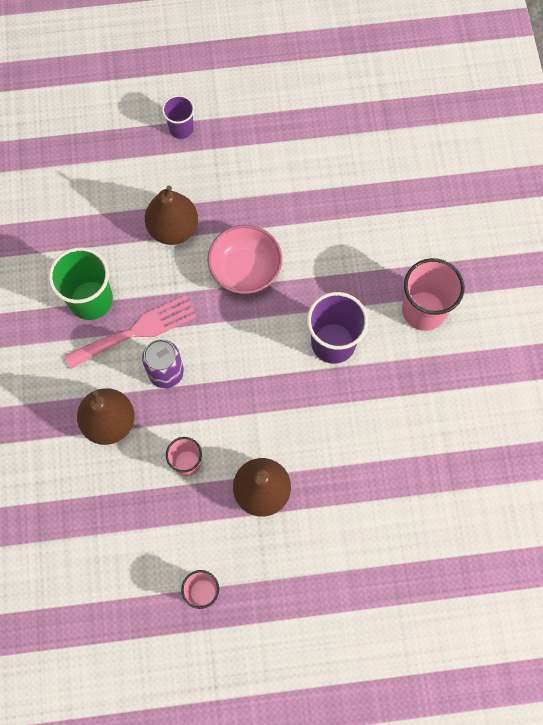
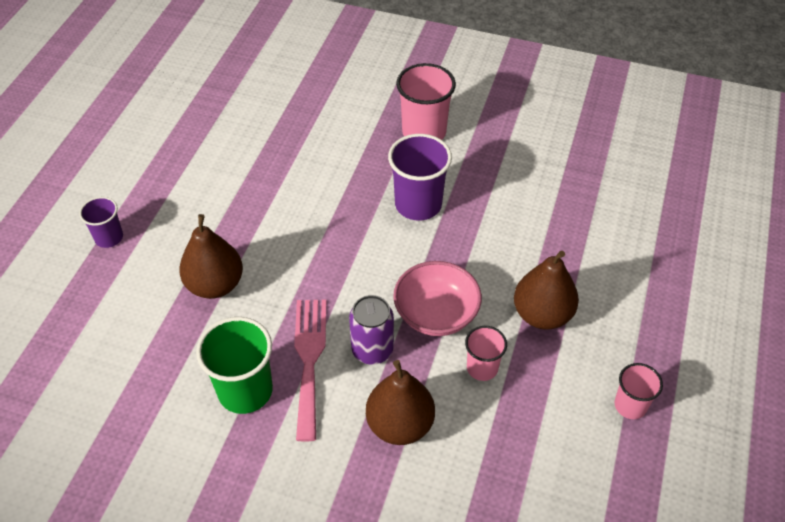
camera: 65 degrees left, 20 degrees down
(245, 269) = (301, 242): pink bowl -> pink bowl (436, 314)

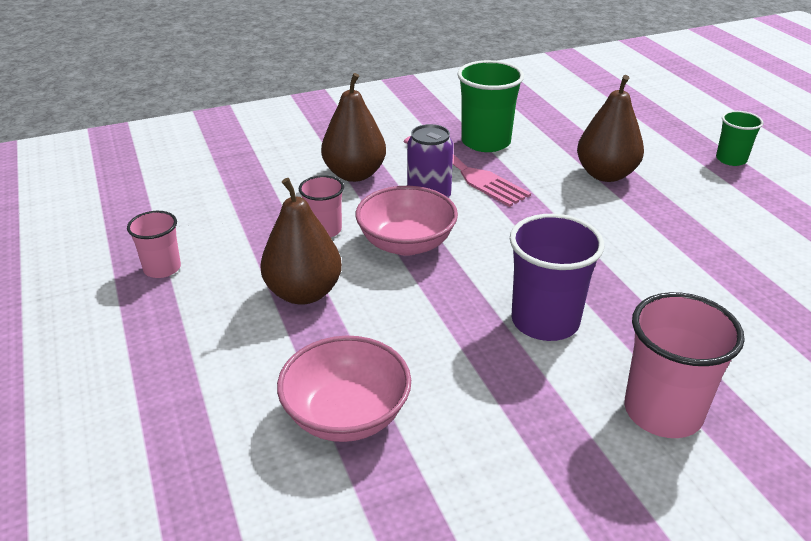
camera: 140 degrees right, 15 degrees down
(109, 237) = (731, 159): purple cup -> green cup
(577, 219) = (346, 415): none -> pink bowl

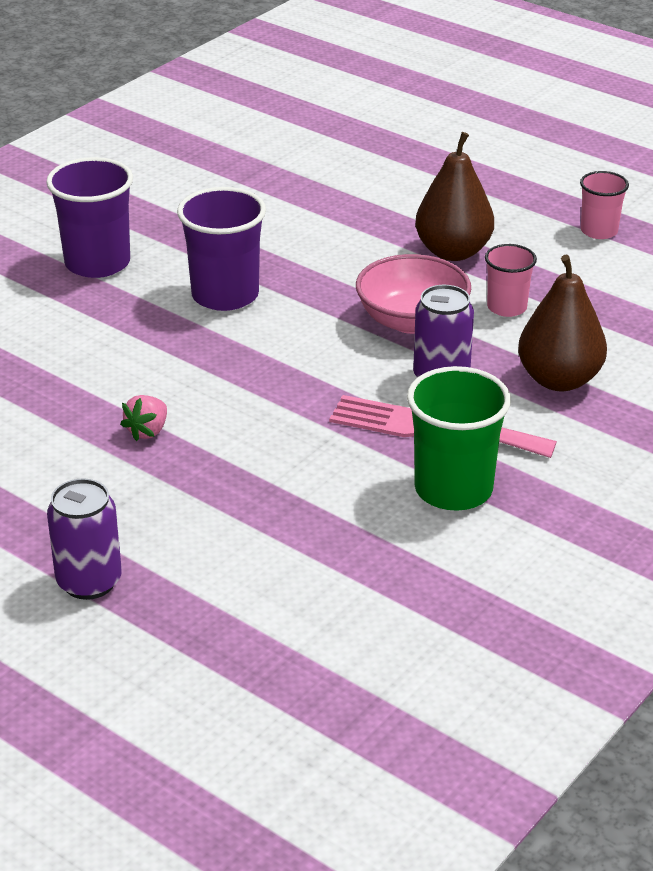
camera: 150 degrees right, 0 degrees up
(346, 415) = (327, 195): pink bowl -> none
(605, 174) = (256, 487): brown pear -> none
(663, 411) = (97, 263): pink cup -> purple cup
(666, 227) = (147, 431): none -> pink strawberry
(731, 159) = (89, 582): green cup -> purple can

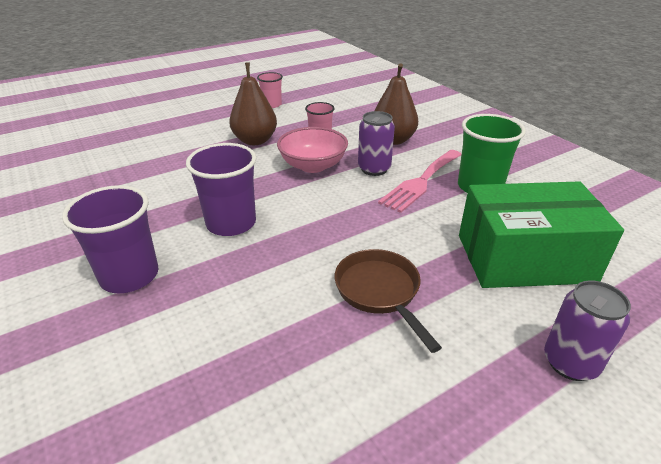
camera: 70 degrees left, 0 degrees up
(147, 431) = (380, 292): pink strawberry -> brown pan
(276, 543) = (524, 258): none -> green box

